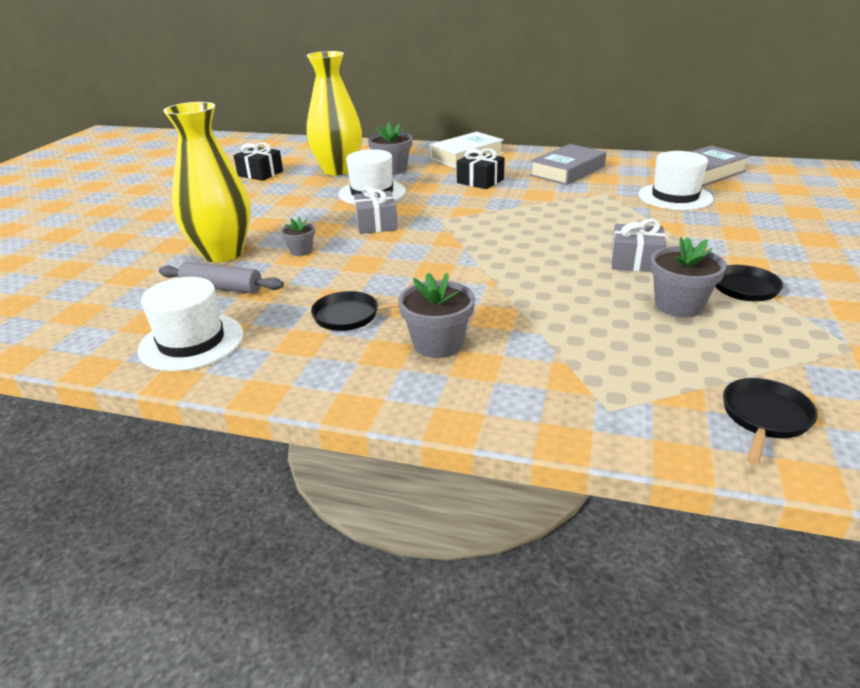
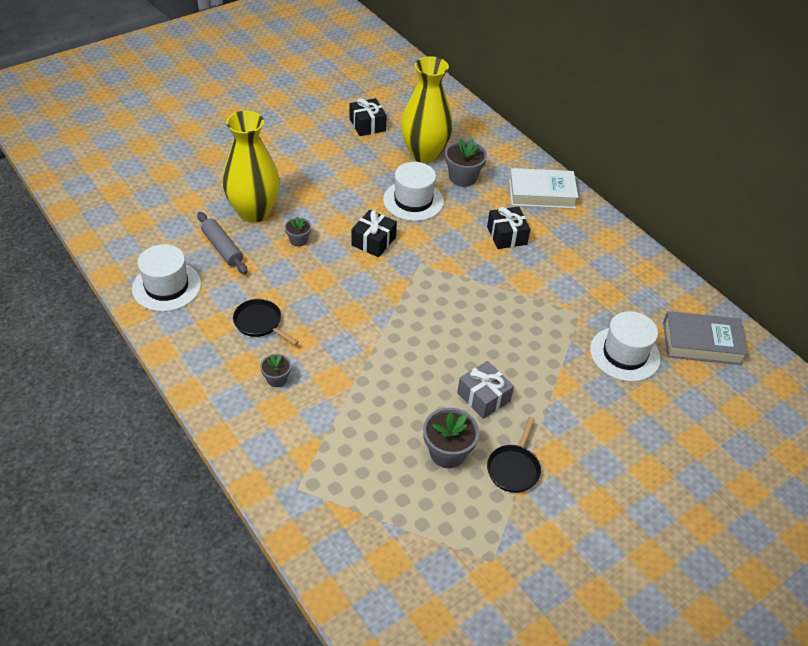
camera: 35 degrees right, 15 degrees up
(376, 224) = (373, 241): grey gift -> black gift
(437, 344) = (277, 379): grey flower pot -> grey flower pot, size x0.58
(567, 171) = (591, 266): grey book -> none
(764, 418) = (362, 555): black pan -> none

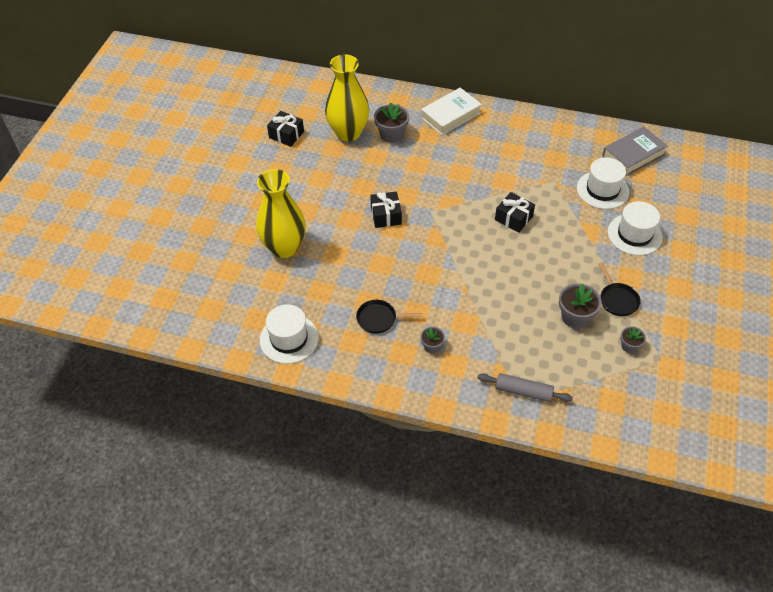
camera: 35 degrees left, 5 degrees up
(222, 248) = (294, 287): grey rolling pin -> grey rolling pin (523, 391)
(298, 240) = (337, 247): grey flower pot -> grey flower pot (629, 346)
(413, 200) = (379, 171): white hat -> white hat (634, 234)
(483, 397) = (558, 270): grey gift -> none
(506, 235) = (461, 158): black gift -> black gift (513, 218)

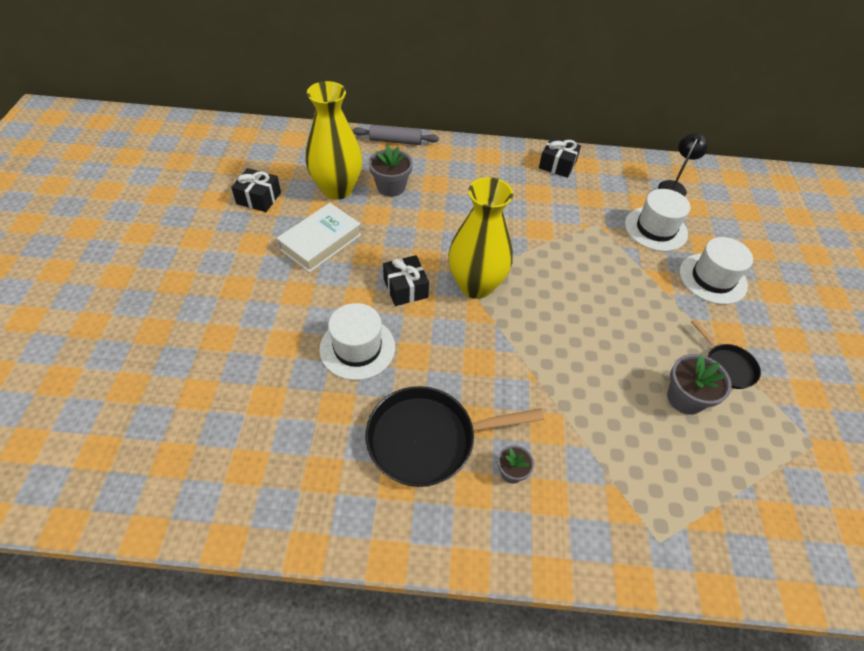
camera: 15 degrees left, 0 degrees up
(284, 247) = (275, 348): yellow vase -> yellow vase (476, 285)
(289, 339) = (300, 492): white hat -> white hat (357, 348)
(379, 319) = (428, 439): black pan -> black pan, size x1.86
(450, 115) = (456, 159): white book -> white book (320, 242)
(513, 218) = (565, 274): black gift -> black gift (557, 165)
(523, 391) = (658, 525): grey rolling pin -> grey rolling pin (395, 141)
(629, 346) = (767, 430): grey flower pot -> none
(633, 155) = (673, 186): grey book -> black lamp

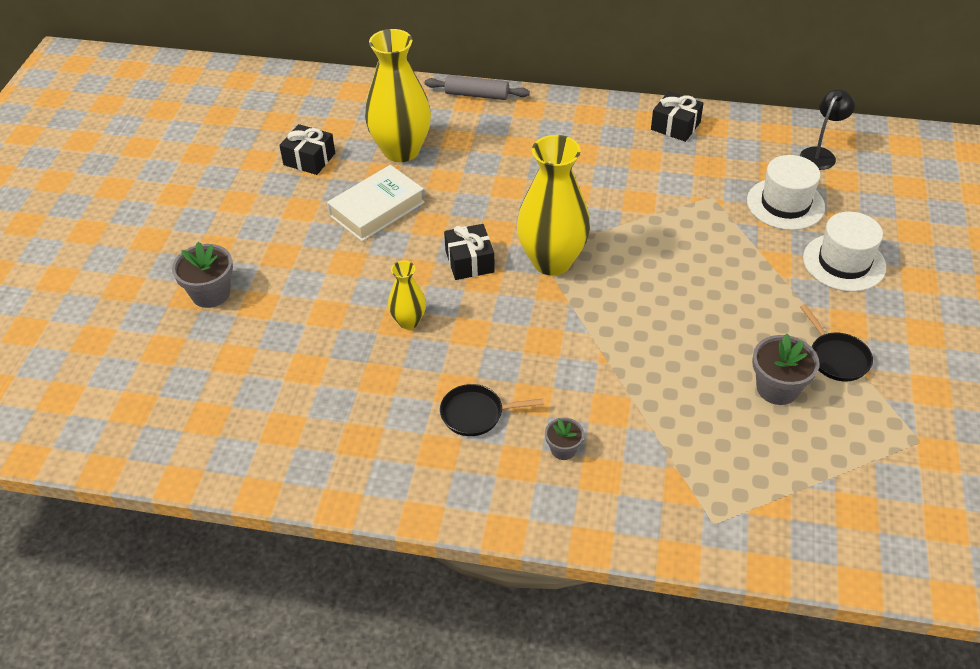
camera: 10 degrees right, 5 degrees down
(357, 348) = (408, 321): white hat -> yellow vase
(391, 187) = (465, 149): grey flower pot -> grey flower pot (211, 293)
(428, 439) = (476, 414): black pan -> black pan, size x0.54

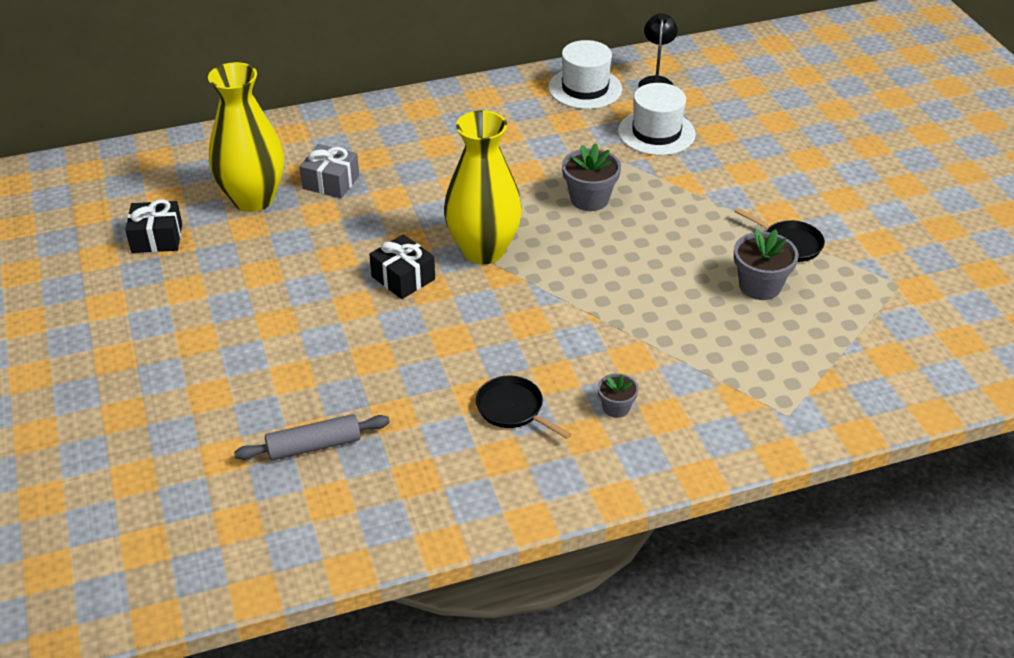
camera: 30 degrees left, 5 degrees down
(211, 293) = (146, 404): grey flower pot -> grey flower pot (589, 199)
(377, 209) = (269, 261): white book -> none
(408, 321) = (383, 353): yellow vase -> none
(471, 156) = (331, 182): none -> grey gift
(476, 414) = (513, 409): black pan -> black pan turned 75 degrees clockwise
(477, 95) = (293, 124): grey rolling pin -> grey rolling pin (314, 446)
(675, 126) = (510, 96): black gift -> none
(844, 262) = (739, 165): white hat -> white hat (585, 88)

